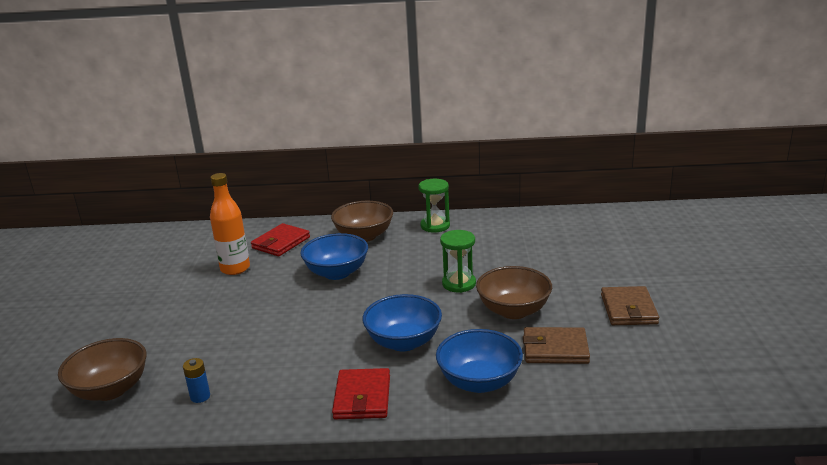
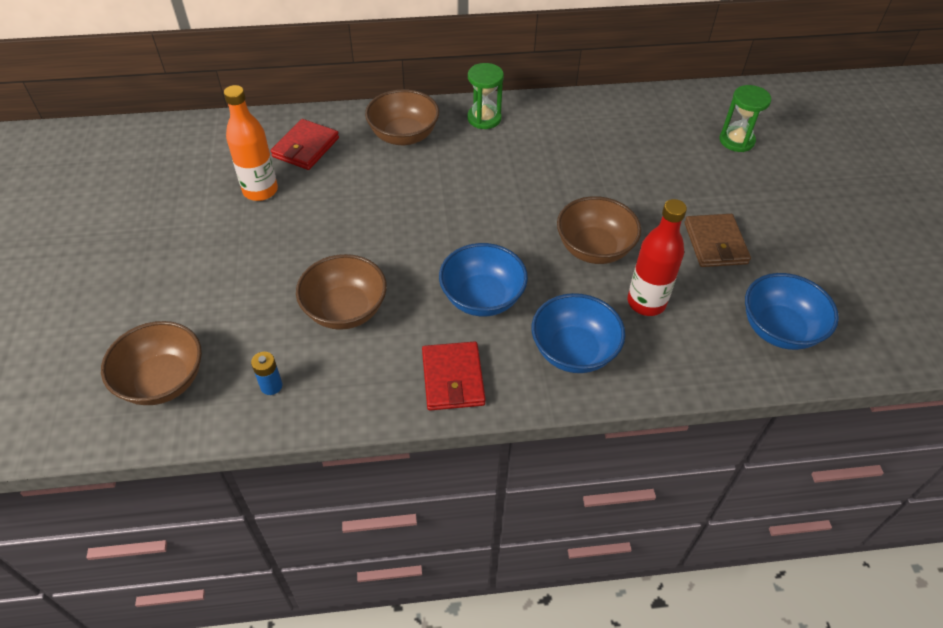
camera: 10 degrees left, 25 degrees up
(281, 347) = (345, 310): none -> brown bowl
(337, 273) = (384, 195): blue bowl -> blue bowl (779, 329)
(459, 284) = (527, 209): green hourglass -> green hourglass (736, 141)
(555, 349) = (646, 302): brown wallet -> red bottle

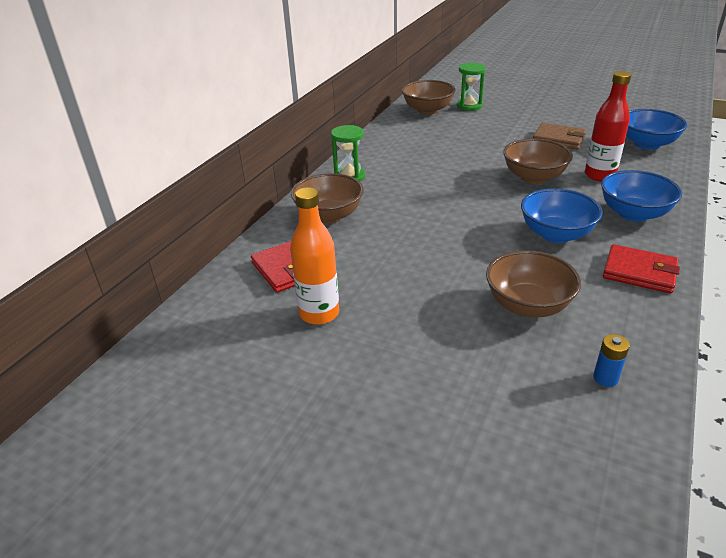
camera: 55 degrees left, 15 degrees down
(163, 381) = (562, 462): brown bowl -> brown bowl (427, 110)

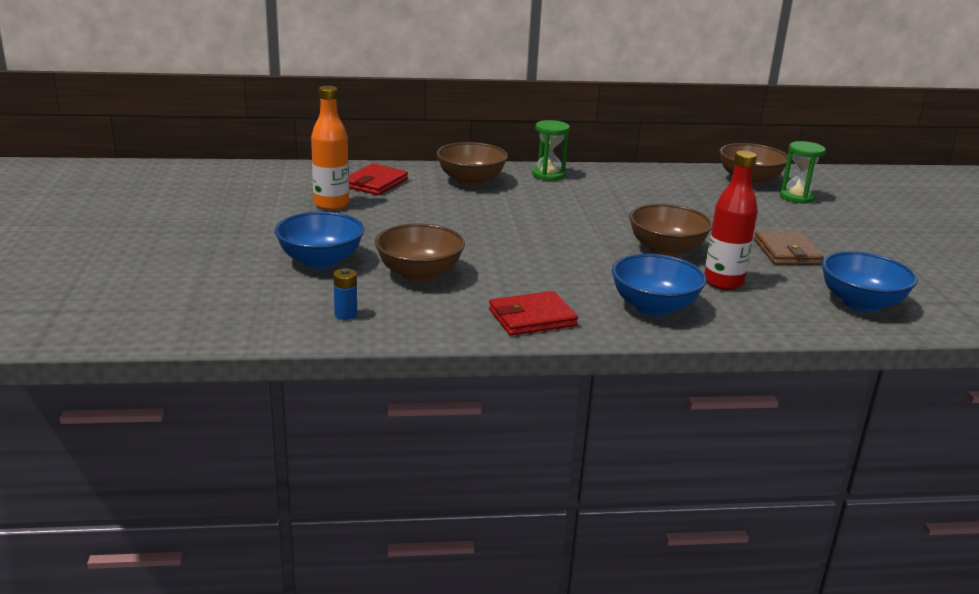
camera: 55 degrees right, 10 degrees down
(556, 234) = (557, 273): blue bowl -> blue bowl (320, 261)
(639, 272) = (532, 318): red wallet -> red wallet turned 75 degrees clockwise

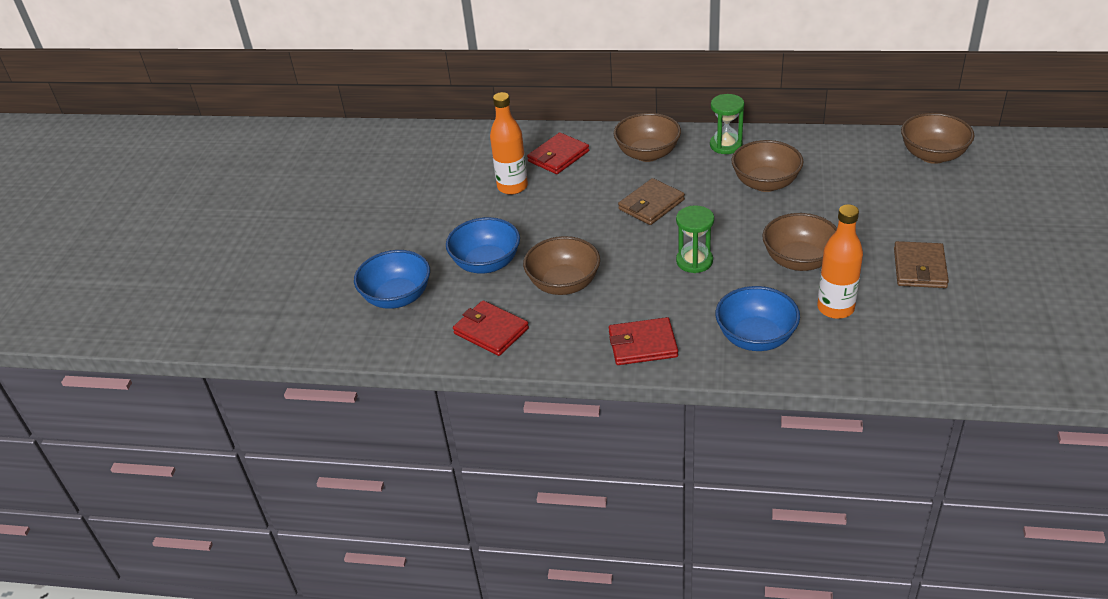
camera: 20 degrees right, 15 degrees up
(346, 314) = (491, 331): blue battery -> red wallet
(491, 215) = (651, 204): none -> brown wallet
(602, 199) = (765, 183): none -> brown bowl
(723, 282) = (835, 308): red bottle -> orange bottle
(797, 197) = (972, 183): green hourglass -> green hourglass (694, 261)
(860, 303) = (959, 344): blue bowl -> blue bowl (397, 297)

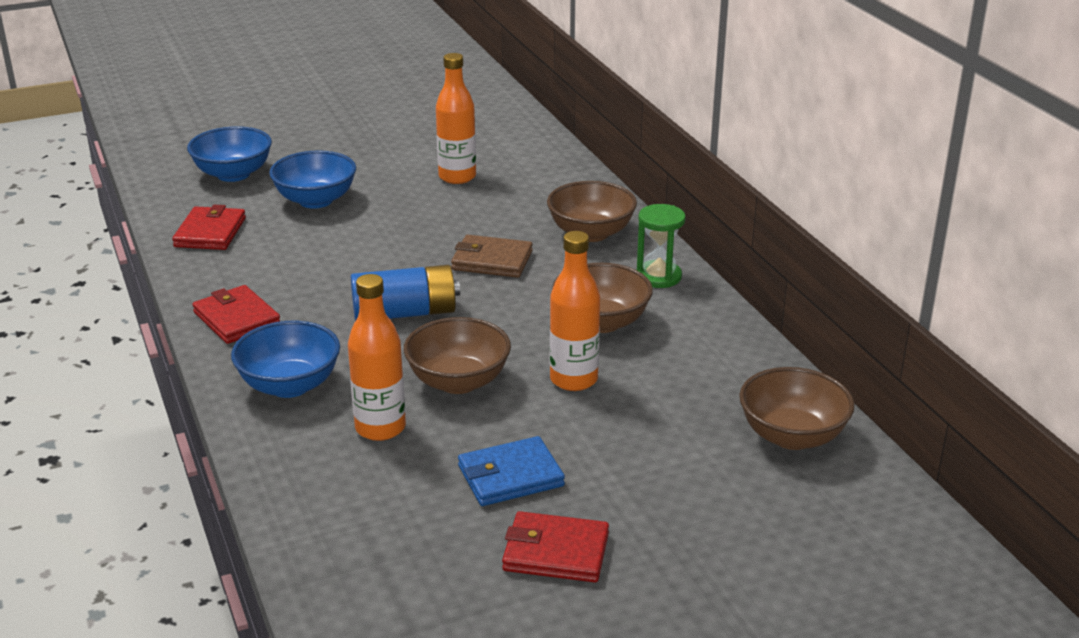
camera: 55 degrees right, 10 degrees down
(558, 156) = (536, 185): red wallet -> red wallet (556, 552)
(563, 284) = (310, 249): brown bowl -> none
(694, 261) = (405, 313): green hourglass -> blue battery
(826, 213) = (573, 380): none -> orange bottle
(920, 268) = (510, 476): brown wallet -> blue wallet

